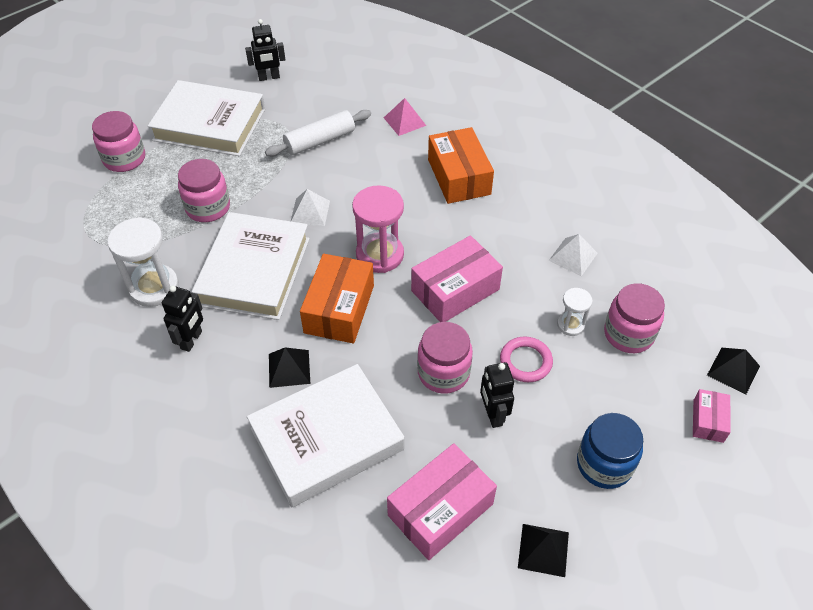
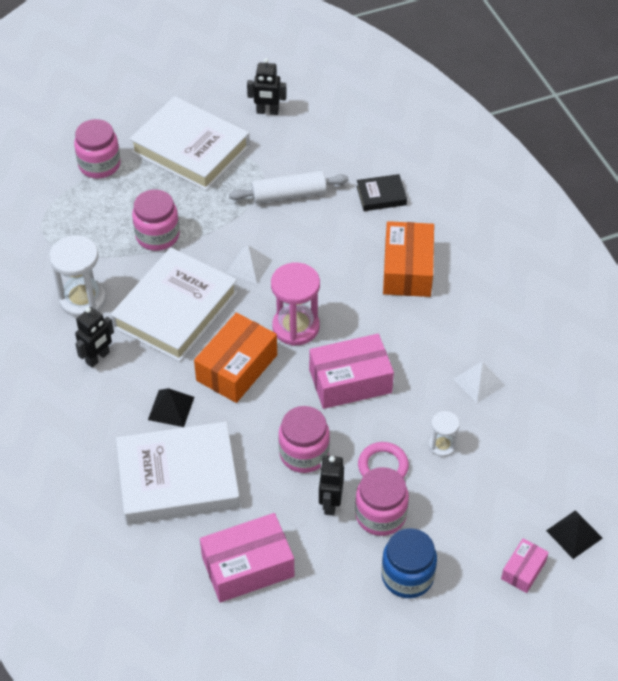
camera: 20 degrees right, 0 degrees up
(404, 121) = (381, 195): pink pyramid -> black book
(543, 550) = (318, 626): black pyramid -> none
(628, 334) = (492, 471): pink jar -> pink jar (380, 515)

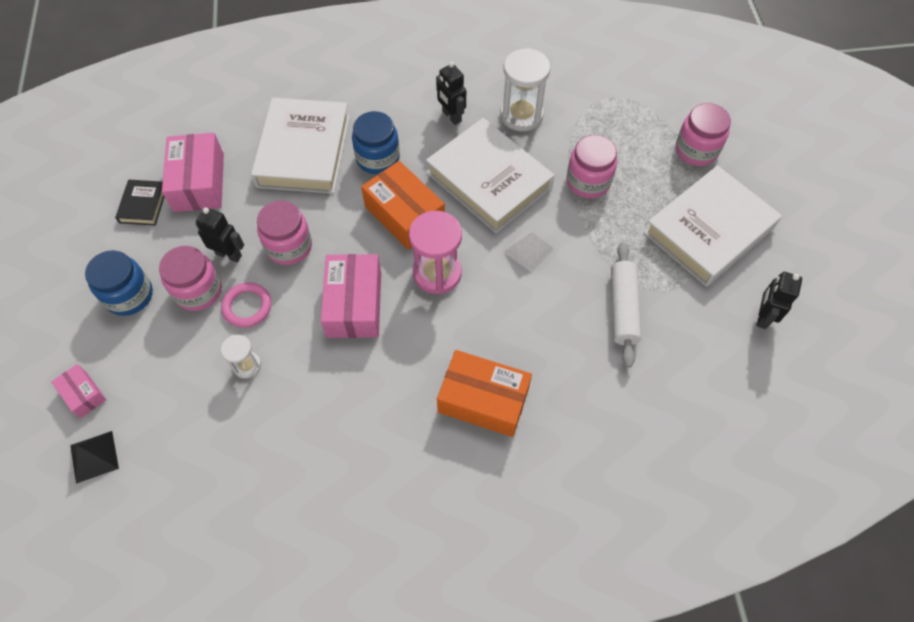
camera: 105 degrees right, 10 degrees up
(171, 408) = (378, 158): black pyramid -> blue jar
(381, 195) = (604, 404): black book -> black book (143, 205)
(479, 382) = (308, 426): white pyramid -> none

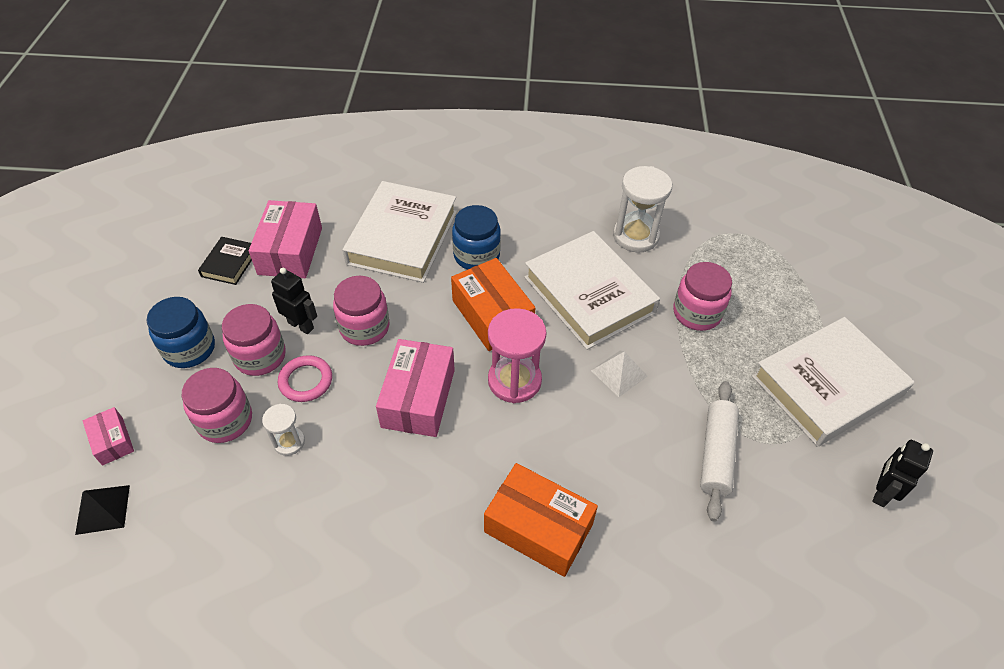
camera: 10 degrees right, 10 degrees down
(451, 116) = (561, 227): black robot -> none
(696, 150) = (822, 299): pink jar -> pink jar (225, 420)

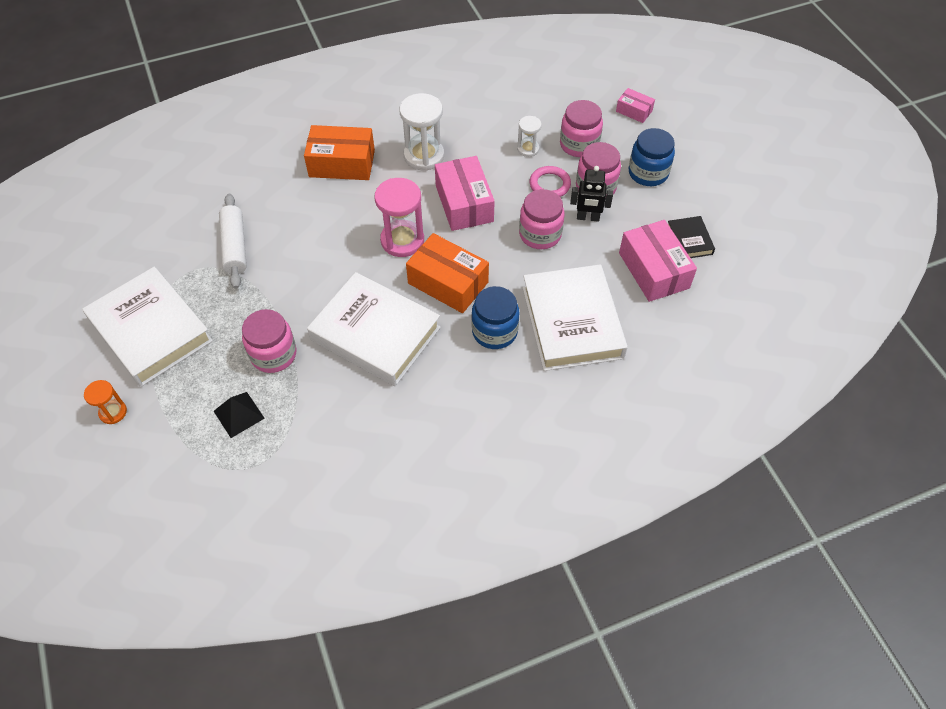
camera: 155 degrees right, 5 degrees up
(102, 509) = (601, 83): black pyramid -> black pyramid (239, 414)
(619, 373) = (324, 276): white pyramid -> none
(635, 236) = (355, 417): white hourglass -> white hourglass (424, 156)
(827, 386) = (151, 331): white book -> white book turned 75 degrees counterclockwise
(865, 318) = (113, 412): none -> orange hourglass
(881, 492) = (110, 265): black robot -> none

